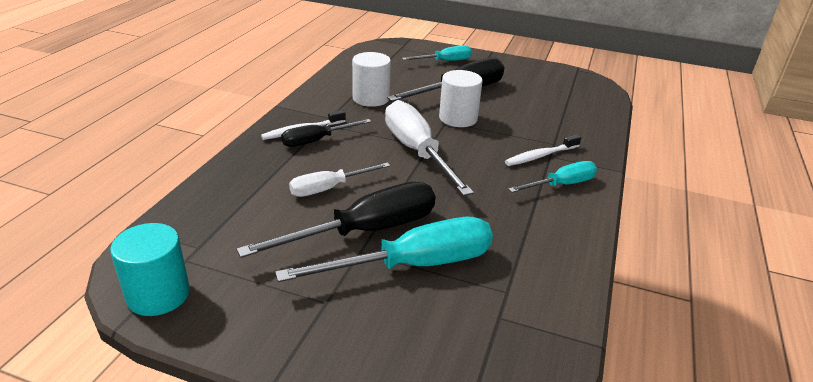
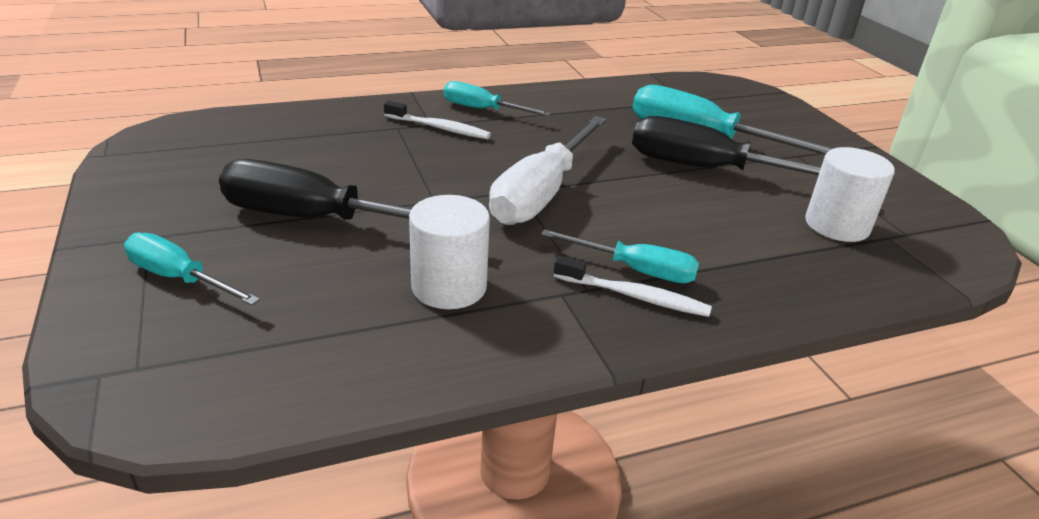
camera: 130 degrees left, 0 degrees up
(158, 294) = (944, 222): turquoise cylinder -> none
(317, 141) = (635, 270): black screwdriver -> turquoise screwdriver
(329, 188) = (697, 214): white screwdriver -> none
(458, 118) = (414, 195): white cylinder -> white cylinder (837, 225)

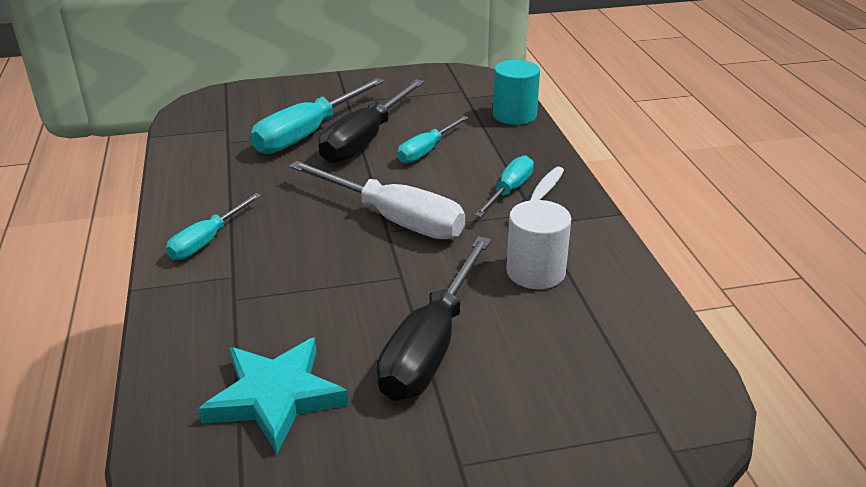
camera: 80 degrees left, 0 degrees up
(179, 278) = (534, 426): turquoise screwdriver -> turquoise screwdriver (426, 151)
(265, 152) = (275, 397): none -> turquoise star
(439, 128) = (245, 270): white toothbrush -> none
(837, 225) = (451, 109): white cylinder -> none
(864, 278) = (514, 115): none -> turquoise cylinder

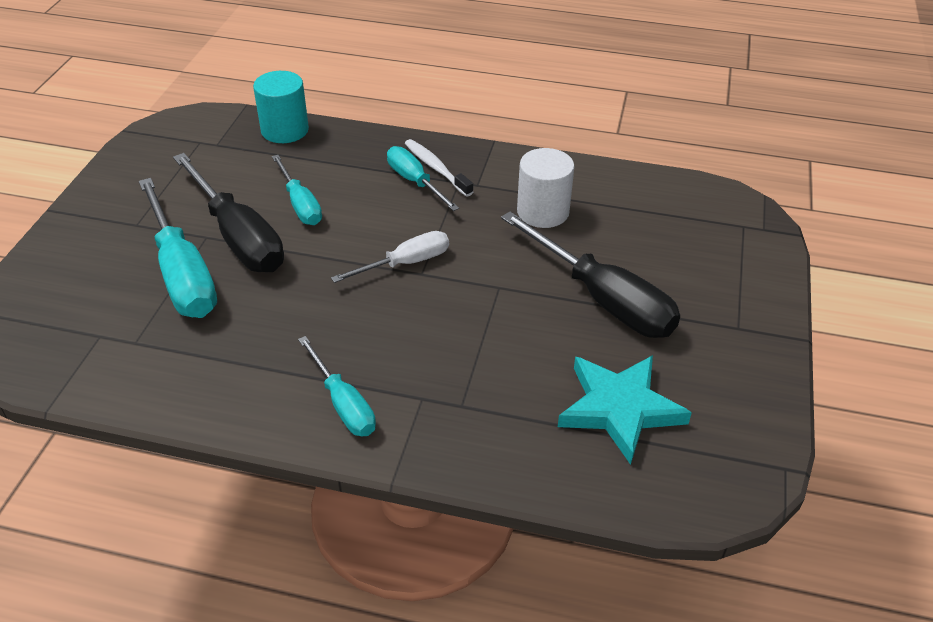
camera: 65 degrees left, 10 degrees up
(393, 219) = (405, 263): white screwdriver -> white screwdriver, size x0.58

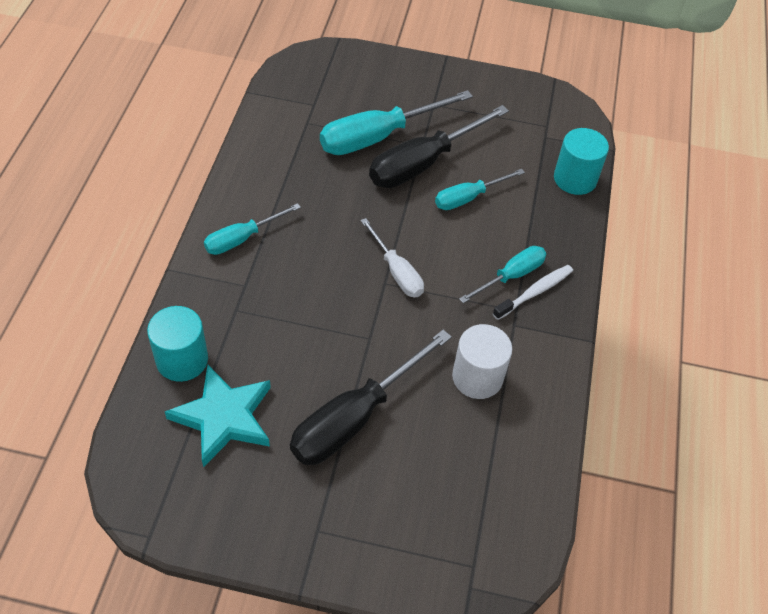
camera: 85 degrees right, 10 degrees up
(542, 455) = (182, 360): none -> turquoise cylinder

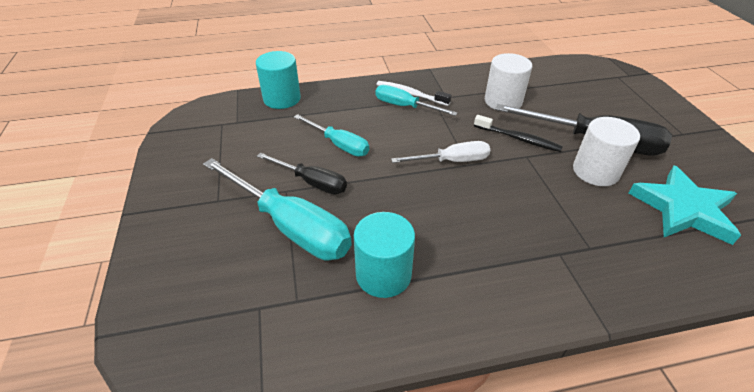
camera: 110 degrees left, 10 degrees down
(182, 360) = (678, 262): turquoise cylinder -> turquoise cylinder (383, 274)
(242, 238) = (511, 282): turquoise screwdriver -> none
(313, 383) = (595, 171): none -> white cylinder
(396, 271) = (451, 161): white screwdriver -> white screwdriver turned 45 degrees clockwise
(400, 348) = (518, 139): none -> black toothbrush
(423, 163) = (311, 182): black screwdriver -> black screwdriver, size x0.58

